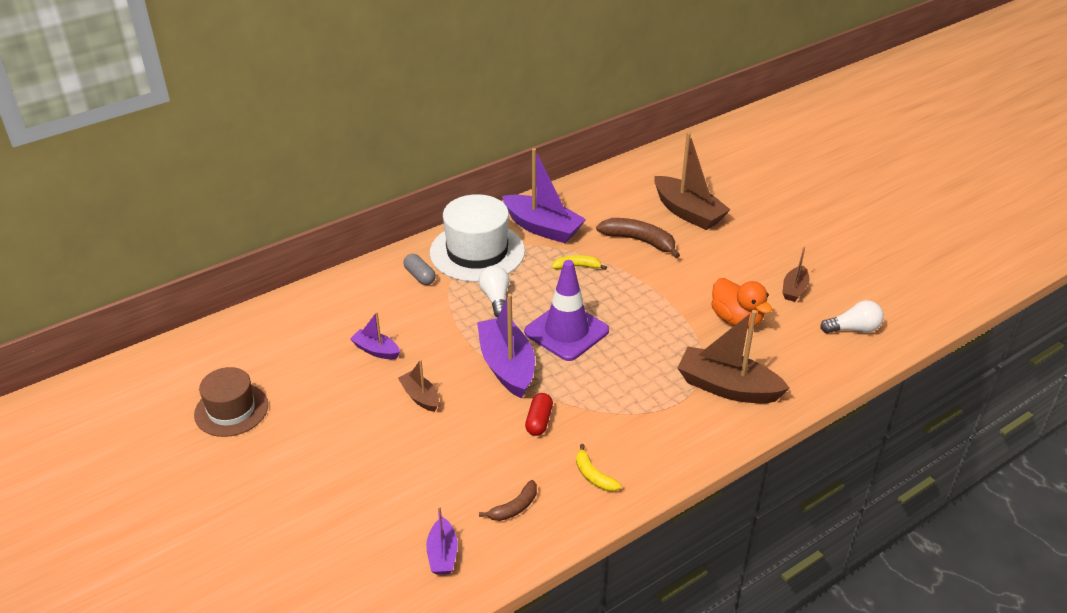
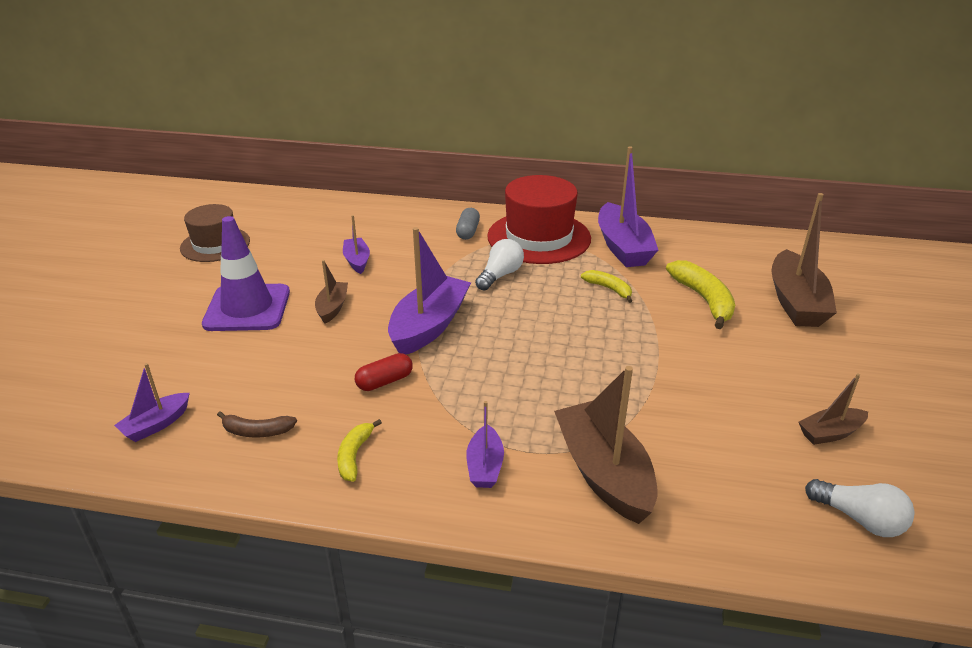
camera: 45 degrees right, 5 degrees down
(477, 252) = (539, 237): white hat -> red hat
(566, 331) = (519, 330): purple traffic cone -> purple traffic cone (247, 308)
(639, 241) = (704, 300): brown banana -> yellow banana
(668, 428) = (485, 466): none -> purple boat
(736, 319) = (711, 419): orange duck -> none

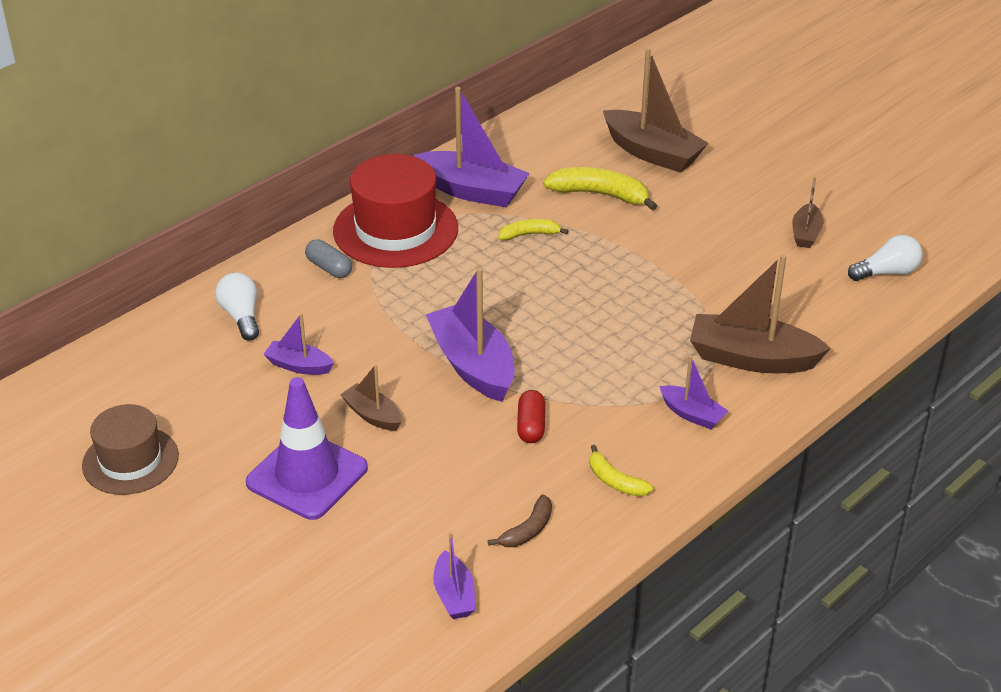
camera: 55 degrees left, 5 degrees up
(500, 275) = (436, 285): white light bulb -> white light bulb (241, 316)

